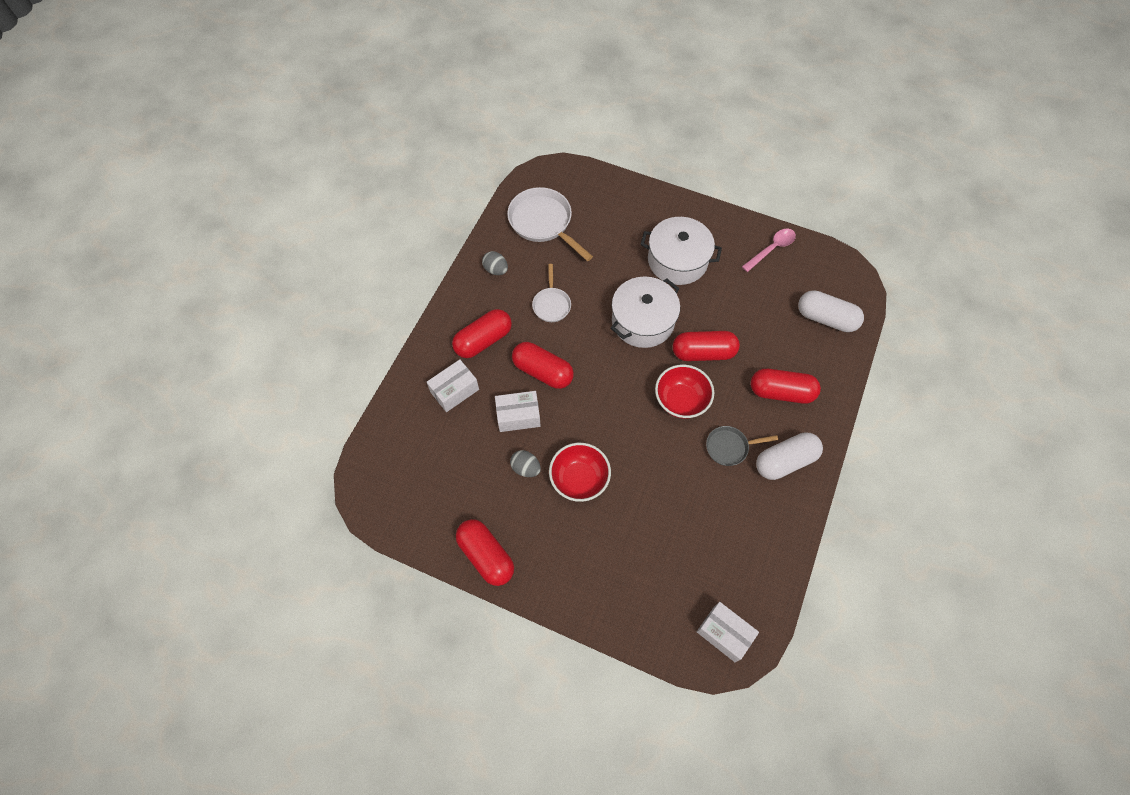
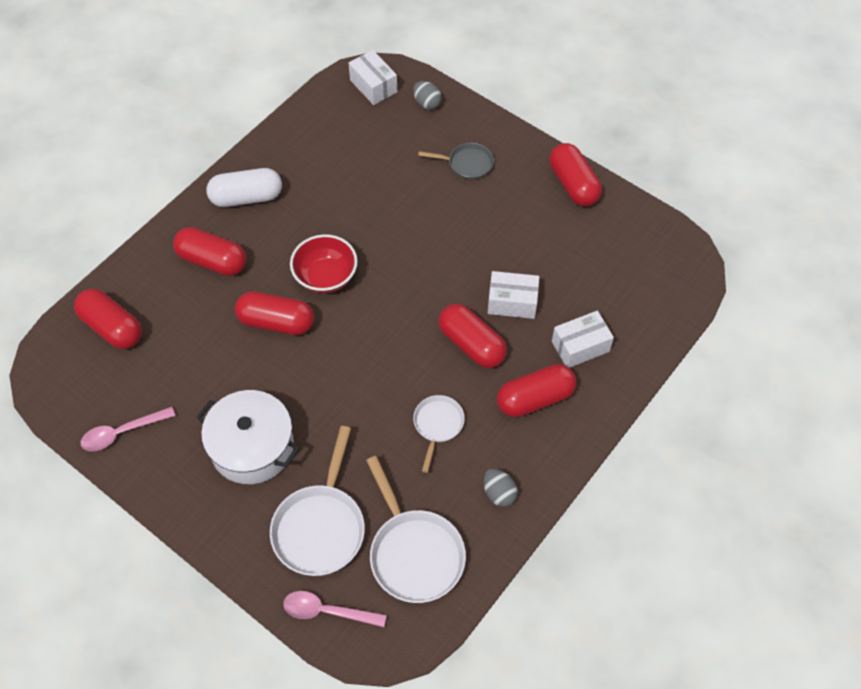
camera: 165 degrees left, 5 degrees down
(526, 468) = (516, 250): grey egg -> grey egg (427, 103)
(579, 479) = (463, 227): red bowl -> none
(587, 181) = (327, 611): none -> pink spoon
(609, 223) = (320, 527): none -> white pan
(643, 321) = (331, 376): white pot -> none
(729, 447) = (296, 222): grey pan -> grey pan (467, 164)
(826, 318) = (112, 327): white capsule -> red capsule

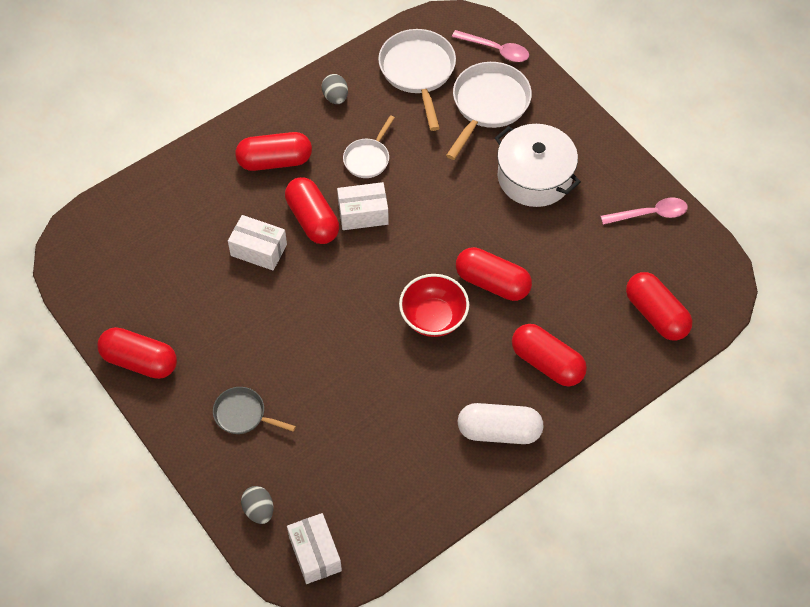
camera: 165 degrees left, 0 degrees up
(573, 184) = (140, 361): red capsule -> red capsule turned 60 degrees counterclockwise
(580, 346) = (214, 195): white box -> white box (363, 214)

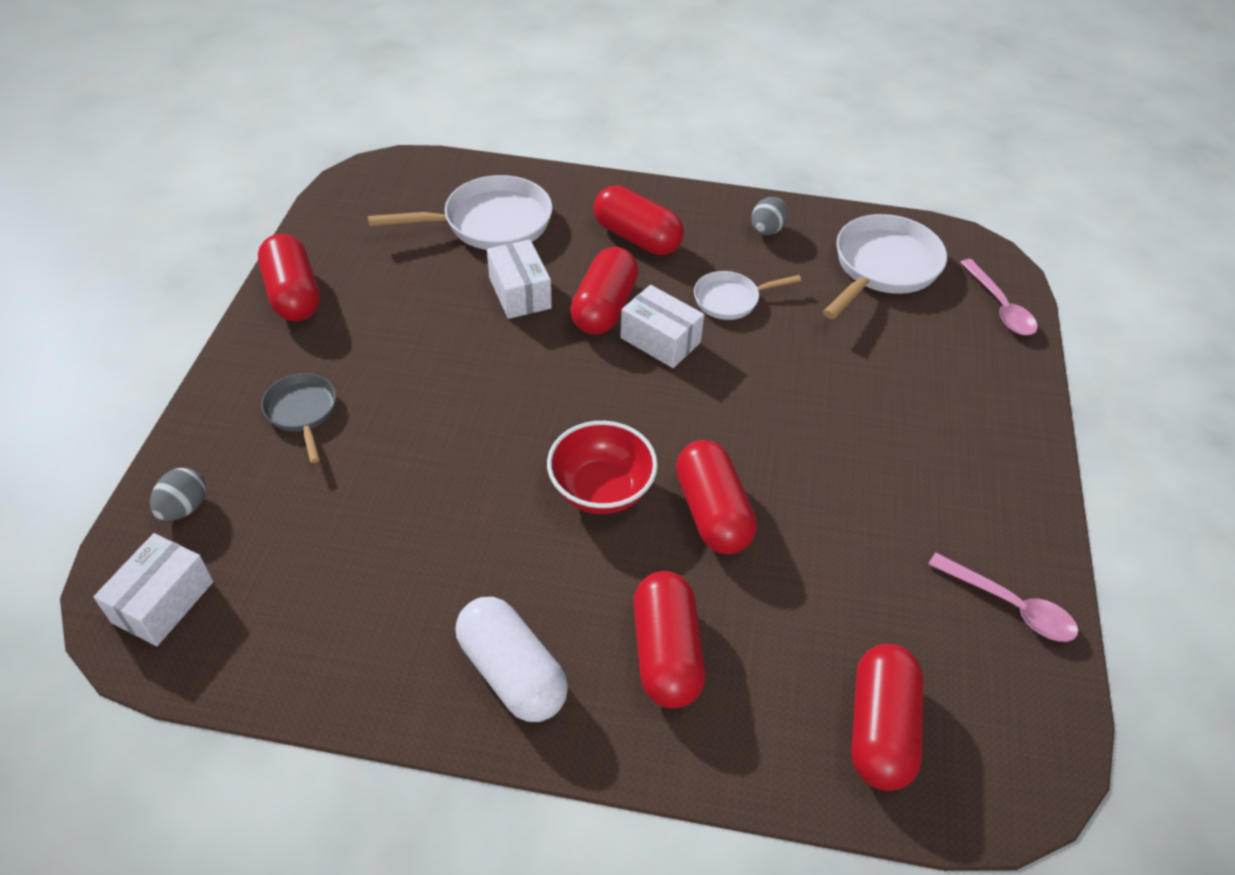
camera: 45 degrees right, 10 degrees down
(488, 105) = (928, 347): white pan -> white pan (490, 223)
(534, 177) = (899, 451): white pot -> none

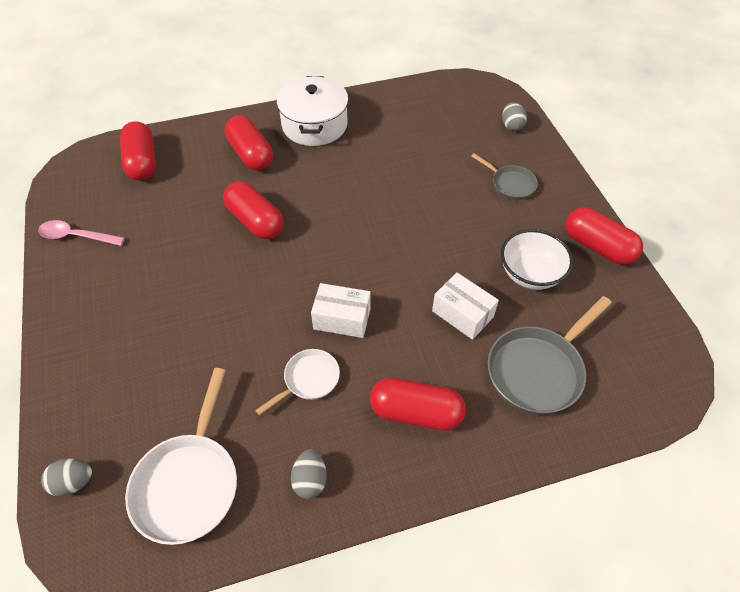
camera: 155 degrees right, 5 degrees up
(163, 602) = (477, 95): white box -> none
(404, 299) = (530, 274): none -> white bowl
(490, 223) = (538, 370): white pan -> grey pan
(512, 672) = (314, 125): white capsule -> white pot
(601, 490) = (322, 209): red bowl -> none
(604, 307) = (396, 328): red capsule -> none
(1000, 307) = (73, 482): pink spoon -> grey egg

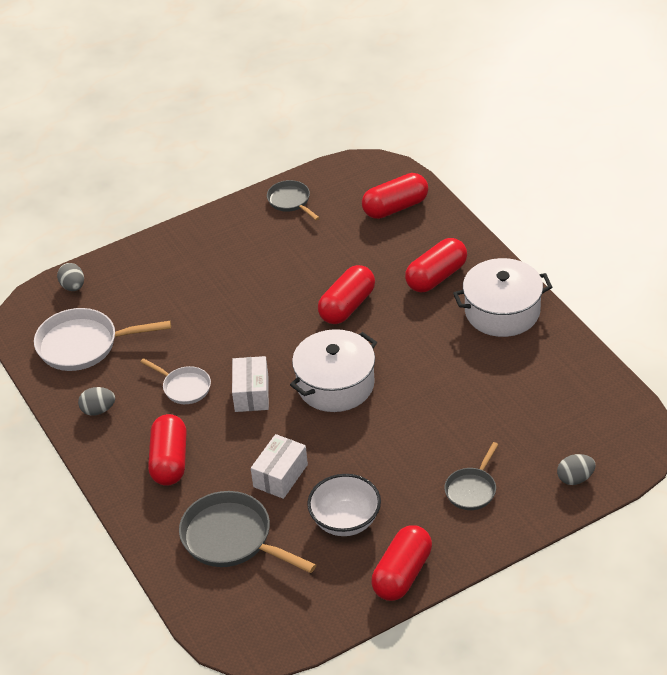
camera: 80 degrees right, 10 degrees down
(76, 236) = (290, 201): pink spoon -> grey pan
(356, 249) = (335, 384): none -> white pot

